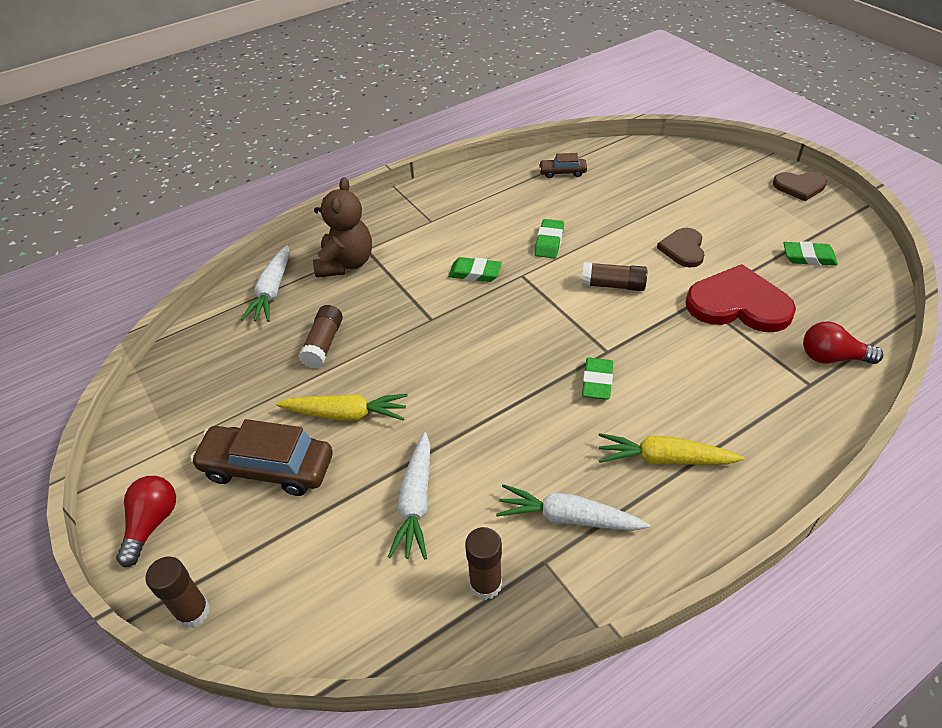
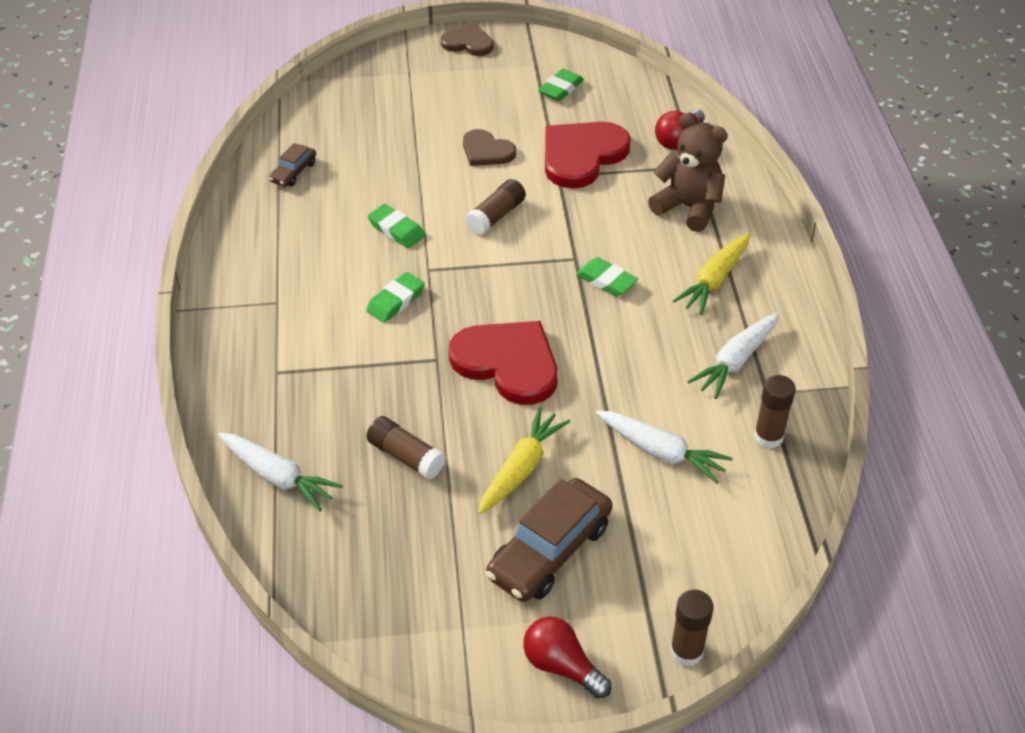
camera: 65 degrees left, 0 degrees up
(346, 263) = (287, 397): brown teddy bear -> brown teddy bear (688, 207)
(454, 360) = (508, 363): none -> red heart
(799, 187) = (468, 43): brown heart -> brown heart turned 105 degrees counterclockwise

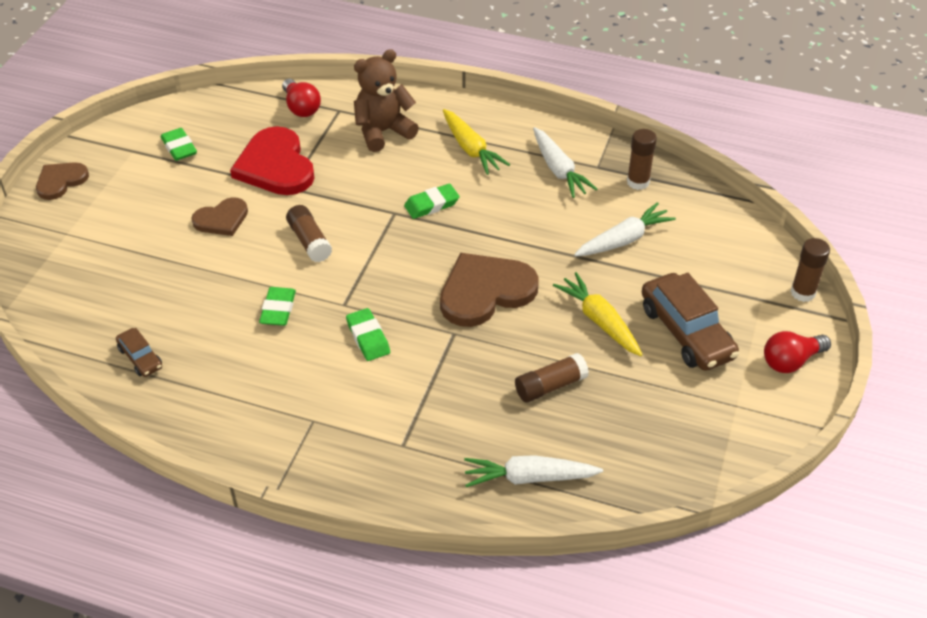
camera: 65 degrees left, 0 degrees up
(278, 477) = (528, 478): white carrot -> white carrot turned 150 degrees counterclockwise
(396, 230) = (278, 309): green eraser -> green eraser turned 60 degrees counterclockwise
(508, 363) = (485, 291): red heart -> brown heart

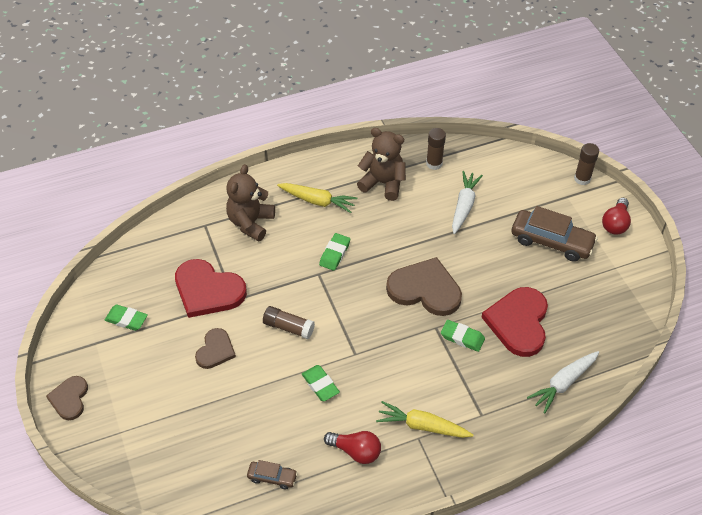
camera: 40 degrees left, 5 degrees up
(301, 107) = (177, 238): red light bulb -> red light bulb (356, 451)
(368, 338) = (392, 364): green eraser -> green eraser (462, 337)
(485, 291) = (425, 289): brown heart -> brown heart turned 90 degrees clockwise
(550, 386) = (518, 322): brown glue stick -> red heart
(559, 170) = (383, 183): white carrot -> brown teddy bear
(599, 321) = (502, 265): yellow carrot -> yellow carrot (422, 426)

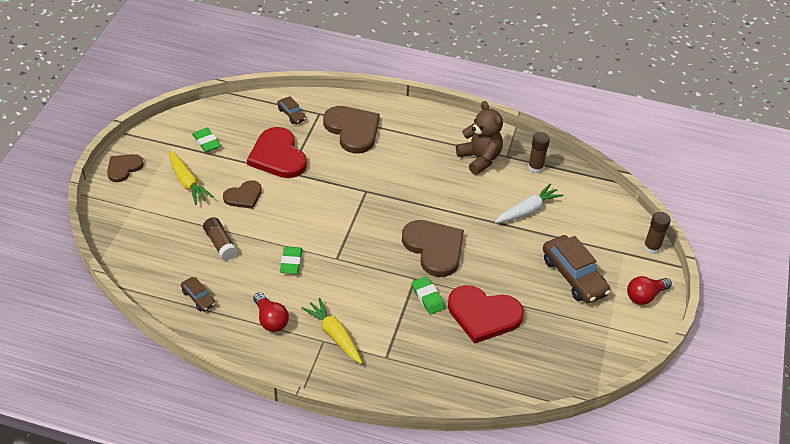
camera: 35 degrees right, 5 degrees down
(180, 242) = (291, 114): none -> brown car
(251, 223) = (352, 130): brown teddy bear -> brown heart
(288, 327) = (308, 212): brown glue stick -> brown glue stick (220, 244)
(317, 201) = (416, 143): yellow carrot -> yellow carrot (187, 183)
(334, 254) = (392, 185): green eraser -> none
(518, 322) = (483, 315): red heart -> red heart turned 120 degrees counterclockwise
(563, 383) = (473, 378): white carrot -> none

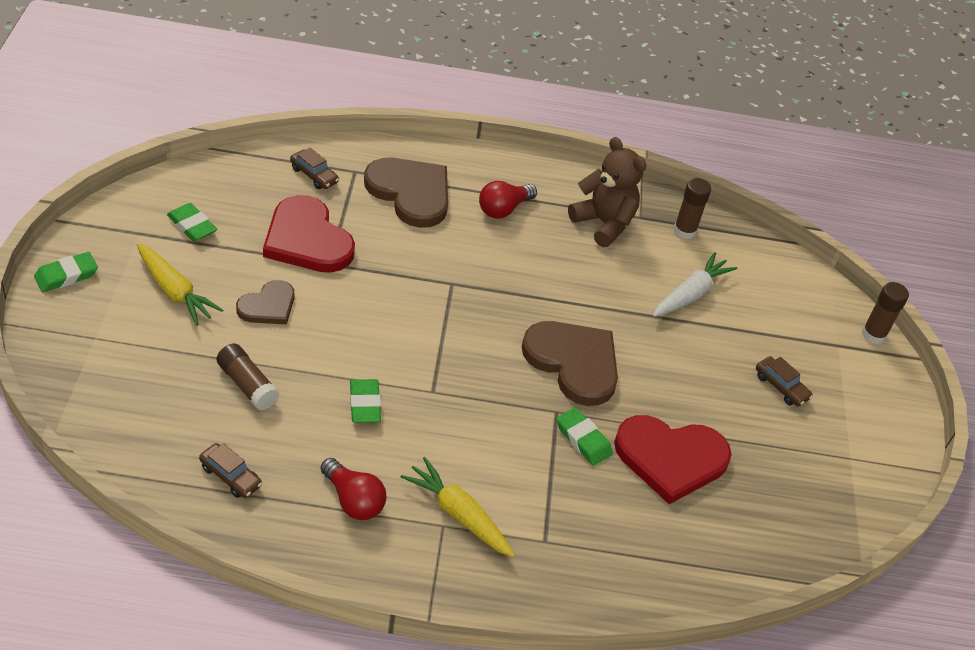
camera: 15 degrees left, 0 degrees up
(123, 168) = (66, 275): brown heart -> green eraser
(573, 276) = (781, 387): brown car -> brown car, size x0.51
(645, 296) = (885, 406): red light bulb -> red light bulb (503, 209)

